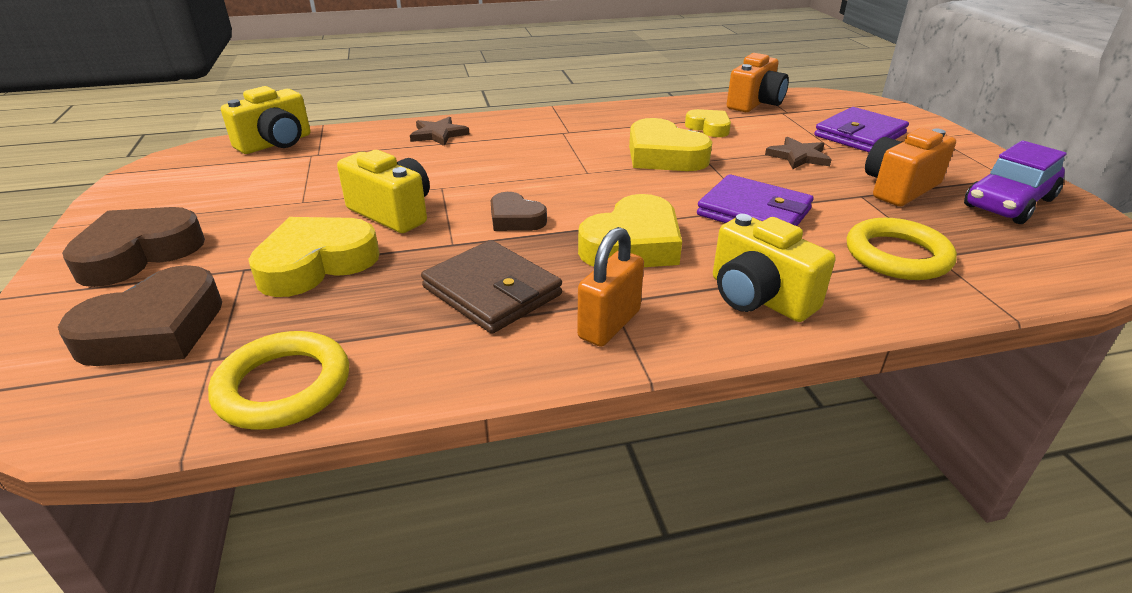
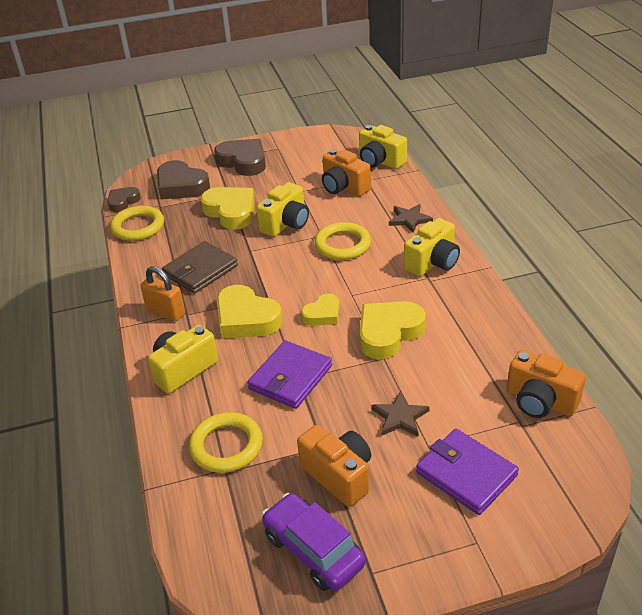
camera: 90 degrees right, 5 degrees up
(324, 169) = (344, 187): none -> orange camera
(474, 174) = (342, 245): none -> yellow ring
(515, 219) = (279, 269): brown heart -> brown heart (123, 202)
(535, 128) = (433, 263): none -> yellow camera
(709, 128) = (459, 363): yellow heart -> yellow heart (322, 314)

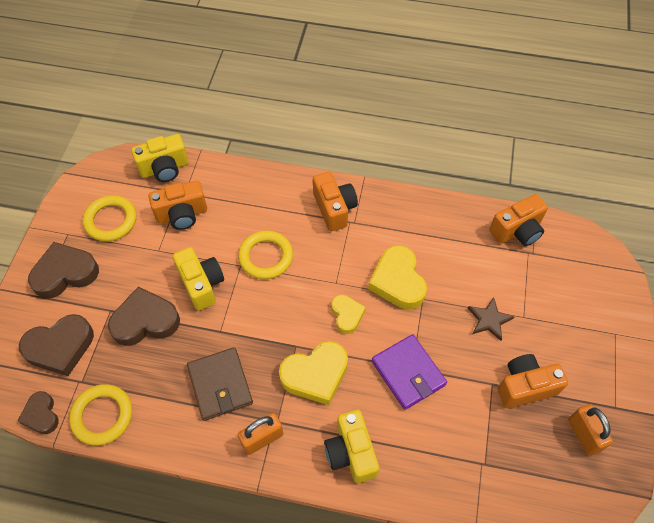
camera: 65 degrees left, 20 degrees up
(226, 446) = (459, 453): yellow ring -> yellow ring (111, 220)
(231, 212) = (145, 321): yellow heart -> brown heart
(313, 550) = (583, 435): purple car -> orange padlock
(409, 219) = (267, 193): brown star -> none
(433, 263) = (334, 209): yellow camera -> orange camera
(466, 474) = (559, 308): purple wallet -> none

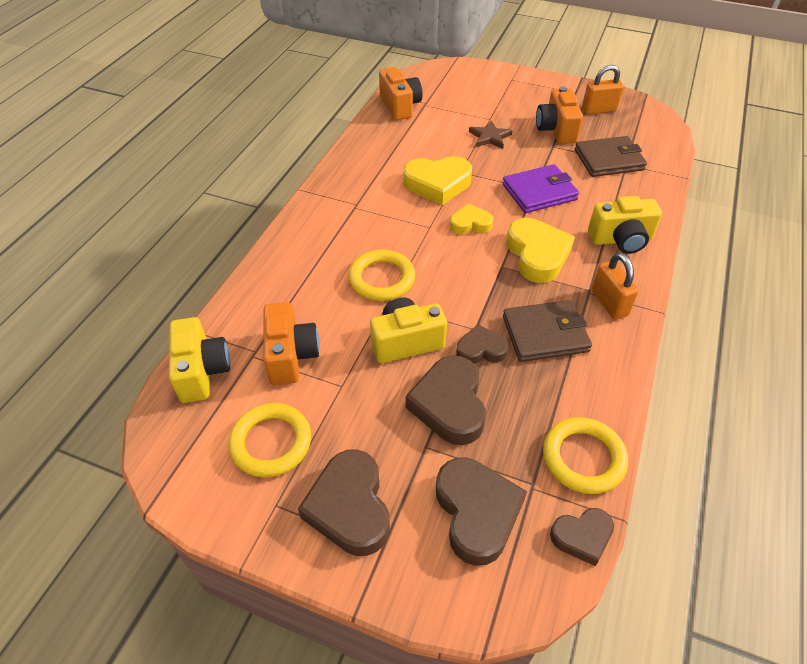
camera: 80 degrees left, 10 degrees down
(199, 337) = (481, 349): none -> brown heart
(334, 209) = (333, 216): orange camera -> none
(484, 444) = (609, 160): none -> brown wallet

